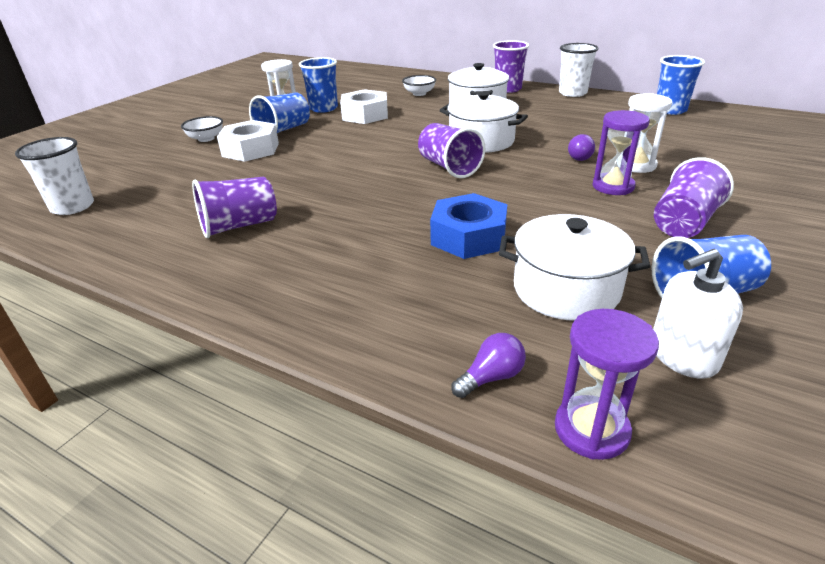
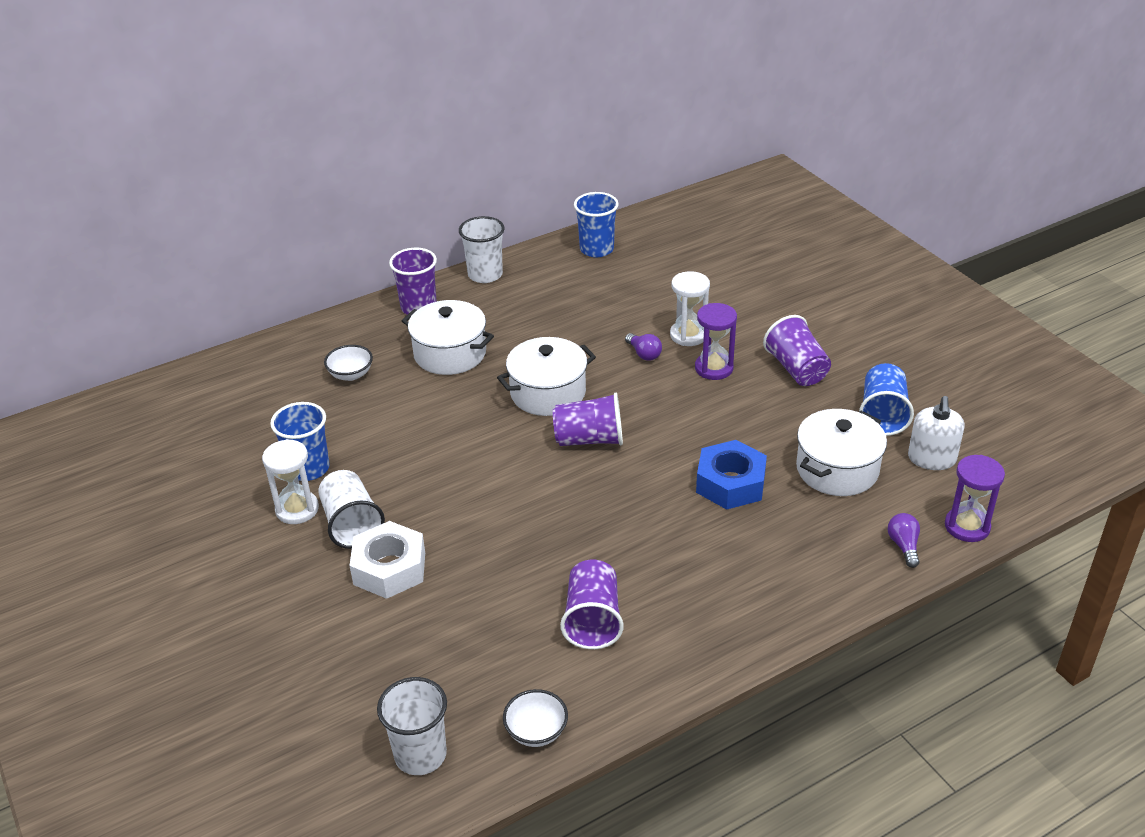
camera: 60 degrees left, 5 degrees up
(206, 139) = (304, 601): white bowl -> white bowl (536, 731)
(284, 130) = (351, 524): blue cup -> white cup
(365, 115) = (375, 443): white nut -> none

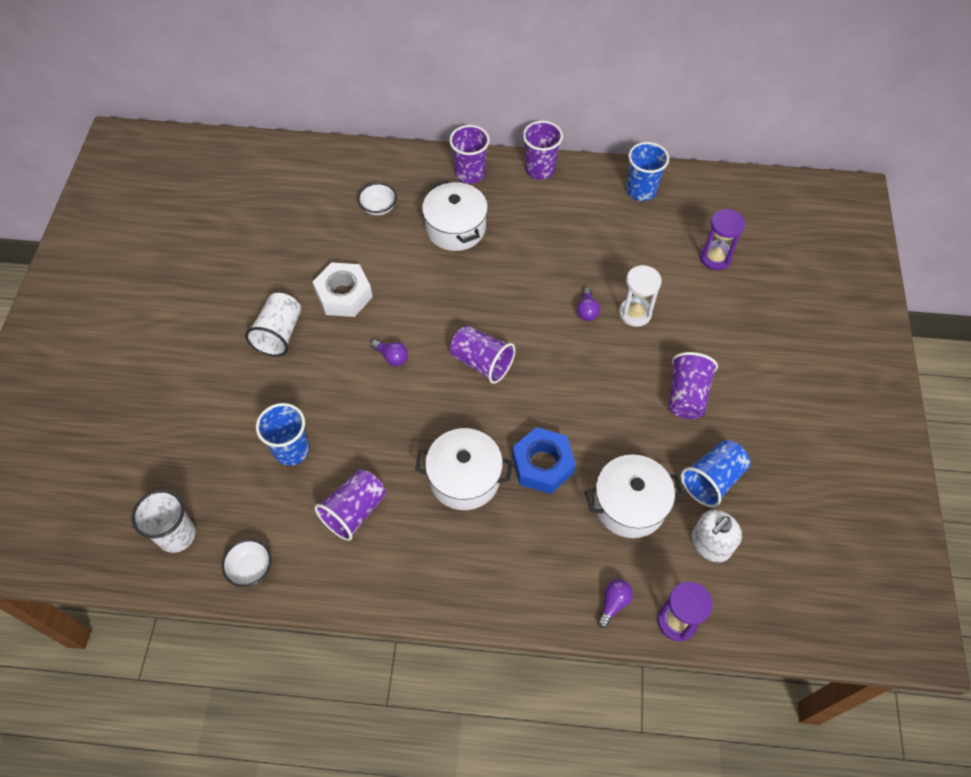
camera: 35 degrees right, 20 degrees up
(297, 509) = (259, 300): white hourglass -> none
(308, 468) = (291, 272): blue cup -> blue cup (291, 450)
(389, 568) = (272, 384): white nut -> white nut (344, 295)
(485, 275) = (540, 169): white cup -> purple cup
(495, 481) = (391, 357): none -> purple light bulb
(548, 393) = (490, 304): white pot -> white pot (464, 478)
(714, 368) = (625, 355): purple hourglass -> purple hourglass (715, 258)

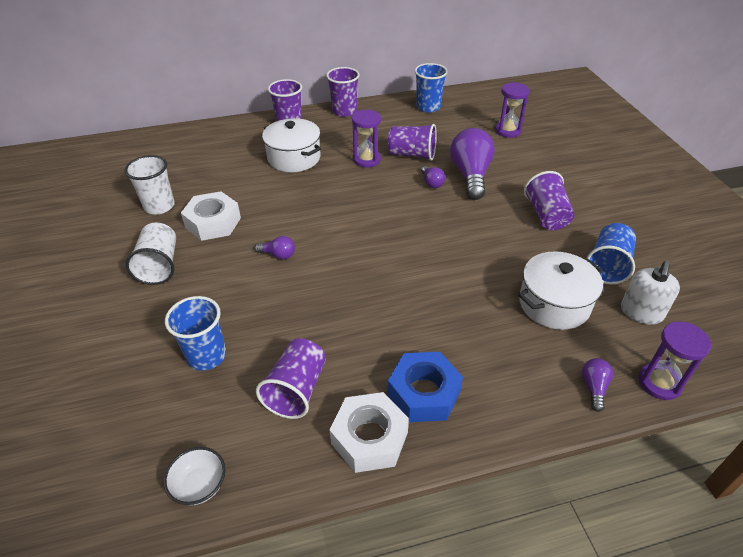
camera: 20 degrees left, 15 degrees down
(176, 535) = (96, 480): white cup -> white cup (159, 206)
(378, 208) = (221, 160): white bowl -> none
(396, 578) = (369, 438): none -> white nut
(464, 478) = (394, 328): white pot -> none
(482, 362) = (363, 238): purple cup -> purple cup (412, 155)
(532, 255) = (367, 160): none -> purple hourglass
(542, 465) = (459, 296): blue nut -> blue nut (424, 393)
(635, 313) = (470, 175): white hourglass -> purple light bulb

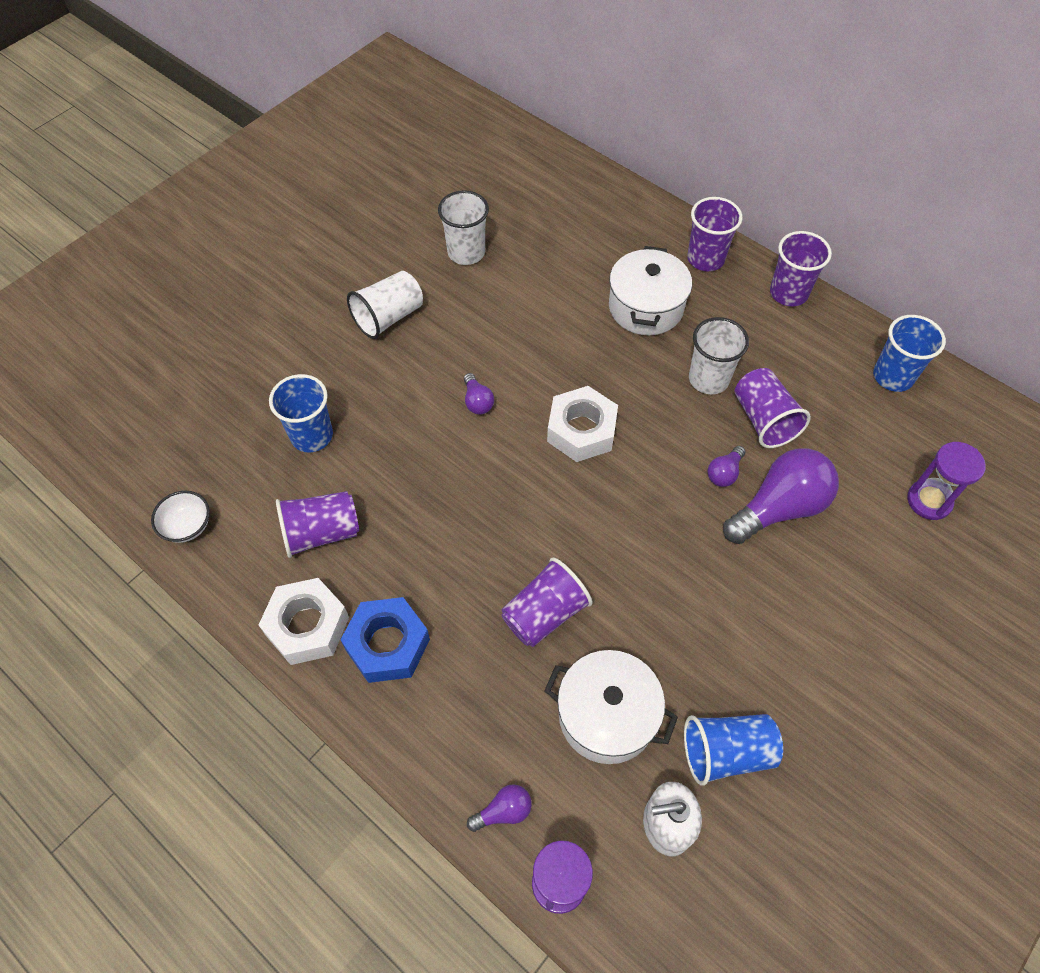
camera: 55 degrees right, 15 degrees up
(213, 222) = (479, 313): white nut -> white nut (581, 430)
(367, 160) = (708, 379): purple hourglass -> white cup
(546, 215) = (770, 637): purple cup -> purple cup (544, 614)

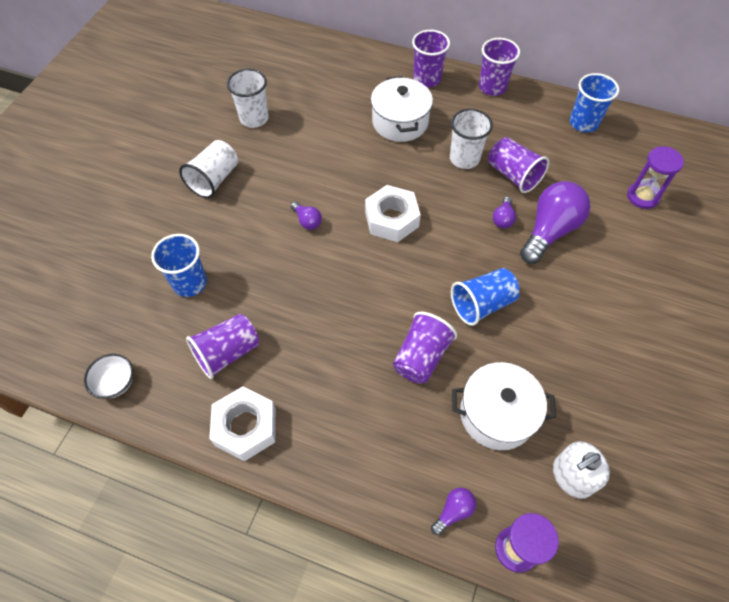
camera: 20 degrees left, 0 degrees up
(387, 644) = (314, 419): blue nut -> none
(726, 752) = (589, 410): blue cup -> blue cup (482, 304)

